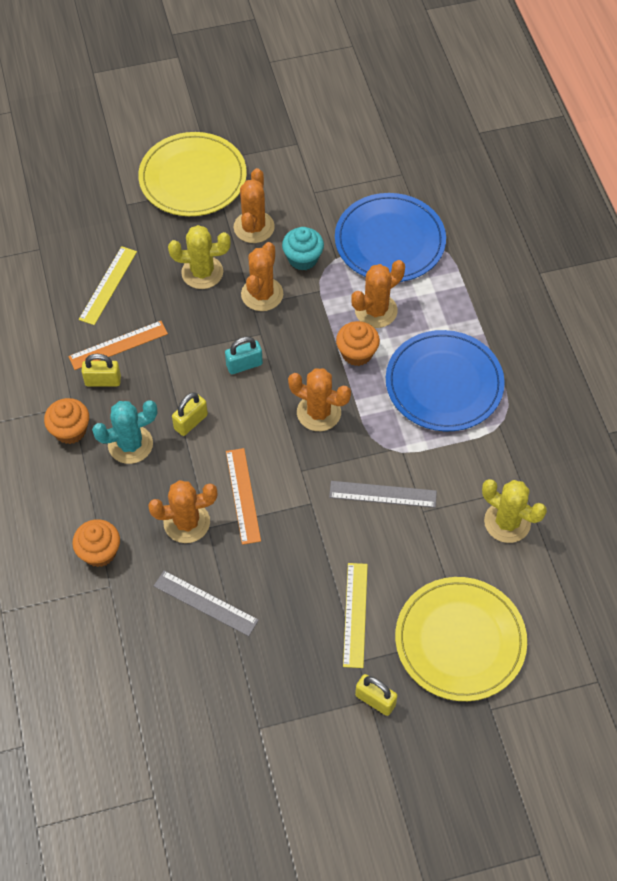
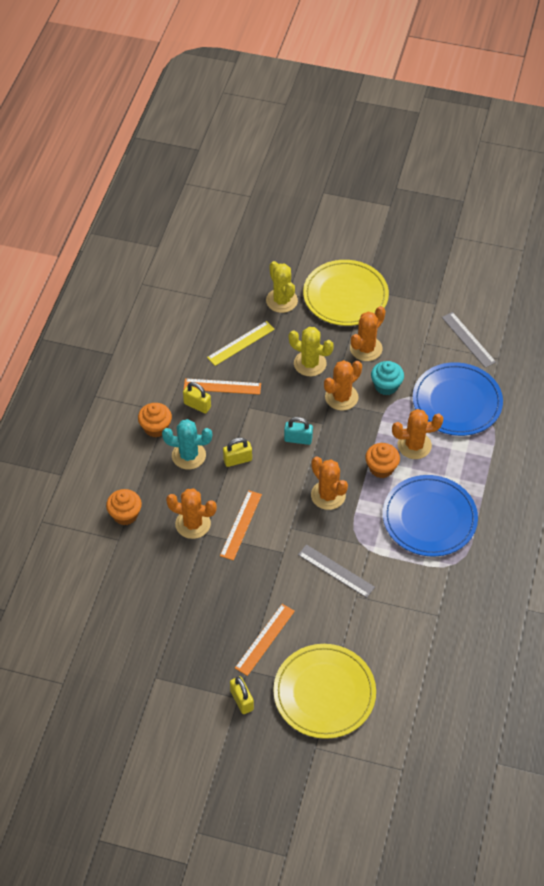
camera: 30 degrees right, 5 degrees down
(205, 603) = (172, 581): grey ruler -> grey ruler (468, 339)
(355, 614) = (265, 639): yellow ruler -> orange ruler
(507, 522) = (410, 633): yellow cactus -> yellow cactus (281, 301)

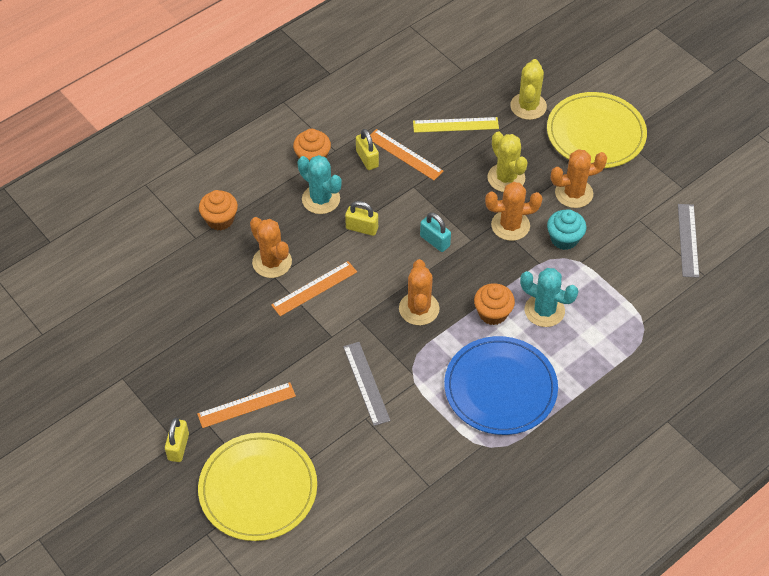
camera: 35 degrees right, 0 degrees up
(414, 445) = (544, 310): orange cactus -> turquoise cactus
(457, 402) = (624, 293): blue plate -> none

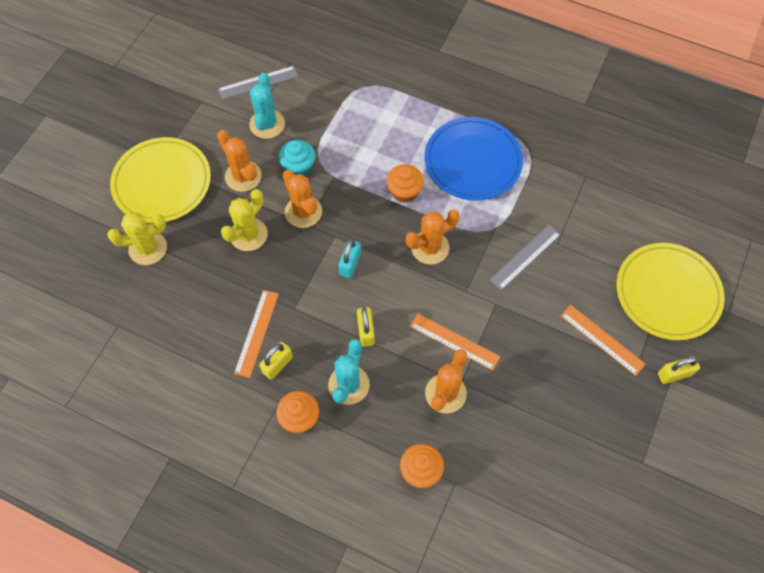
camera: 115 degrees left, 10 degrees up
(455, 125) = (198, 302): yellow ruler -> none
(544, 310) = (381, 156): turquoise cactus -> turquoise cactus (267, 124)

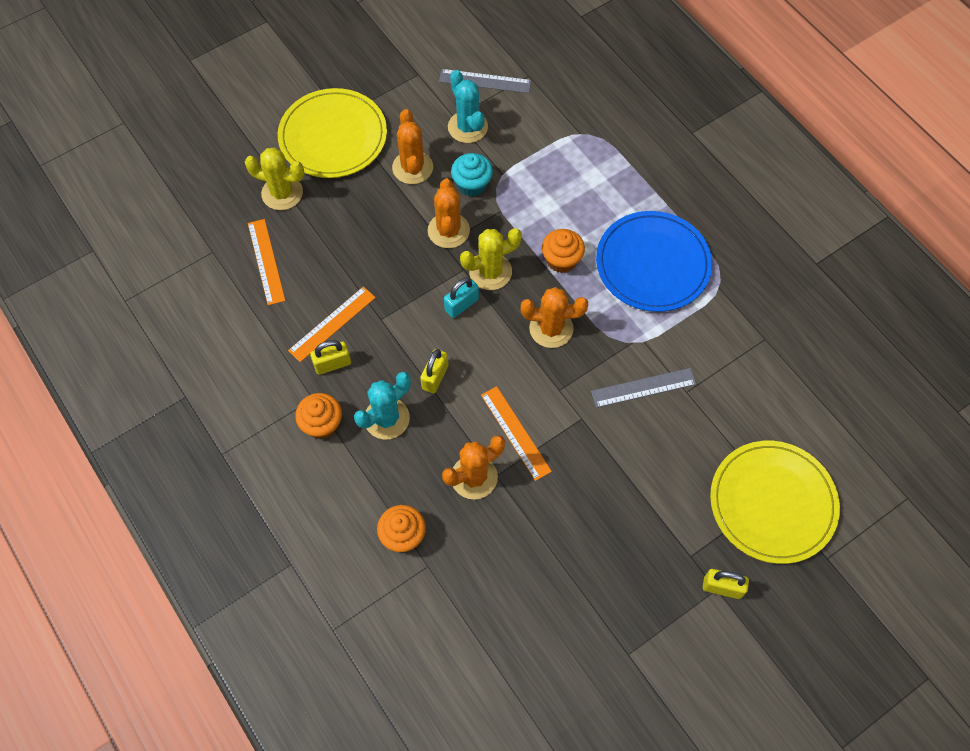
camera: 30 degrees right, 0 degrees up
(248, 234) = (382, 227): yellow cactus -> yellow cactus (490, 272)
(267, 124) = (467, 127): turquoise cactus -> turquoise cactus turned 60 degrees counterclockwise
(602, 339) = (668, 512): orange ruler -> orange ruler (266, 261)

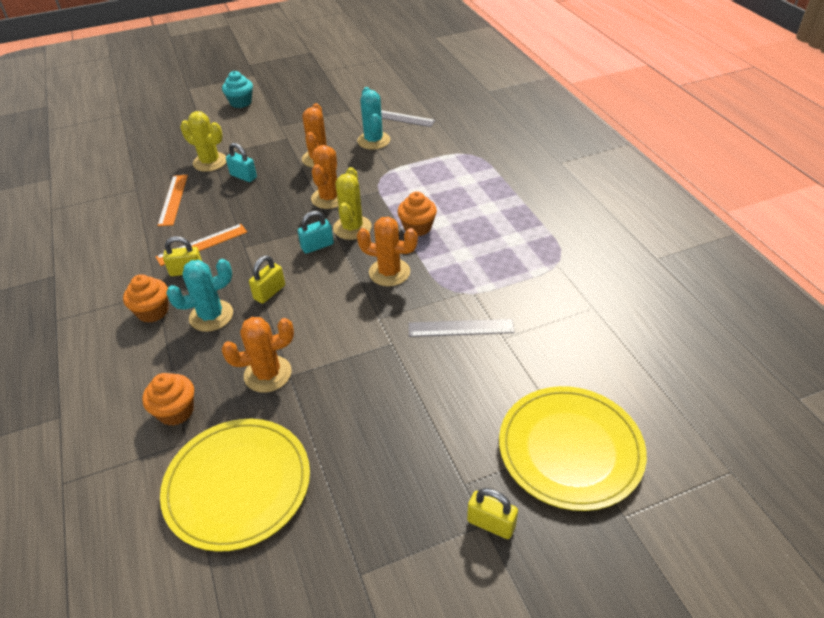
camera: 15 degrees right, 20 degrees down
(333, 136) = (267, 135): yellow plate -> yellow plate (237, 485)
(333, 211) = (243, 176): none -> turquoise padlock
(472, 184) = (361, 173): turquoise cupcake -> turquoise cupcake (241, 102)
(490, 272) = (352, 228): yellow cactus -> yellow cactus turned 75 degrees counterclockwise
(515, 432) = (323, 344): orange ruler -> none
(653, 264) = (499, 240): blue plate -> none

